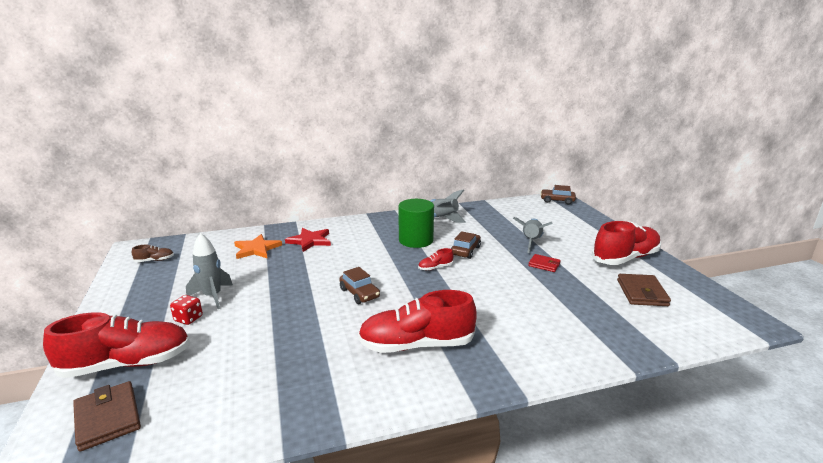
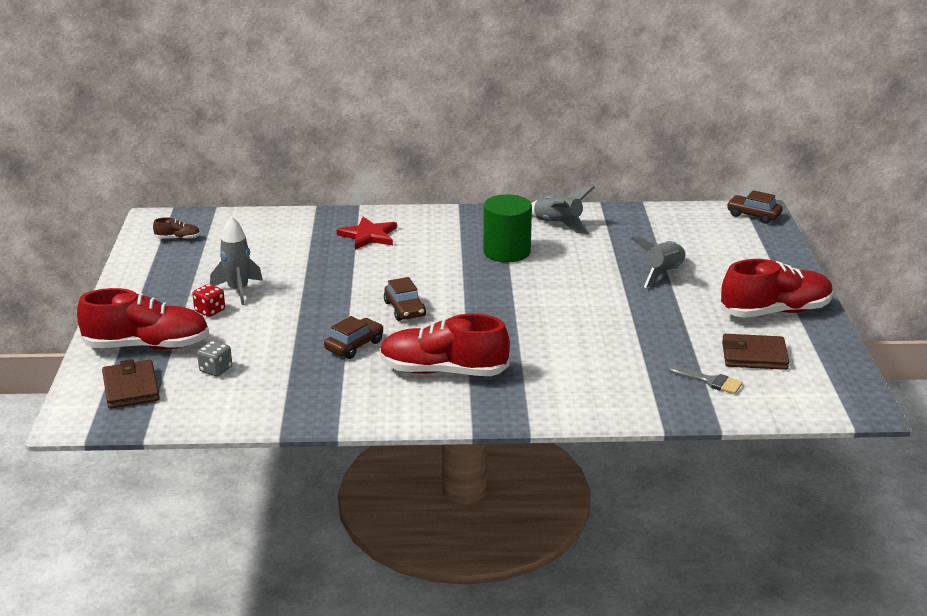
camera: 15 degrees right, 5 degrees up
(200, 379) = (216, 369): none -> grey dice
(256, 249) = (299, 238): orange star -> none
(435, 268) = (512, 291): red shoe -> none
(465, 251) = (564, 274): brown car -> brown car (354, 345)
(544, 265) = (656, 305): red wallet -> none
(630, 319) = (709, 381): none -> grey brush
(642, 293) = (754, 356): brown wallet -> brown wallet turned 75 degrees clockwise

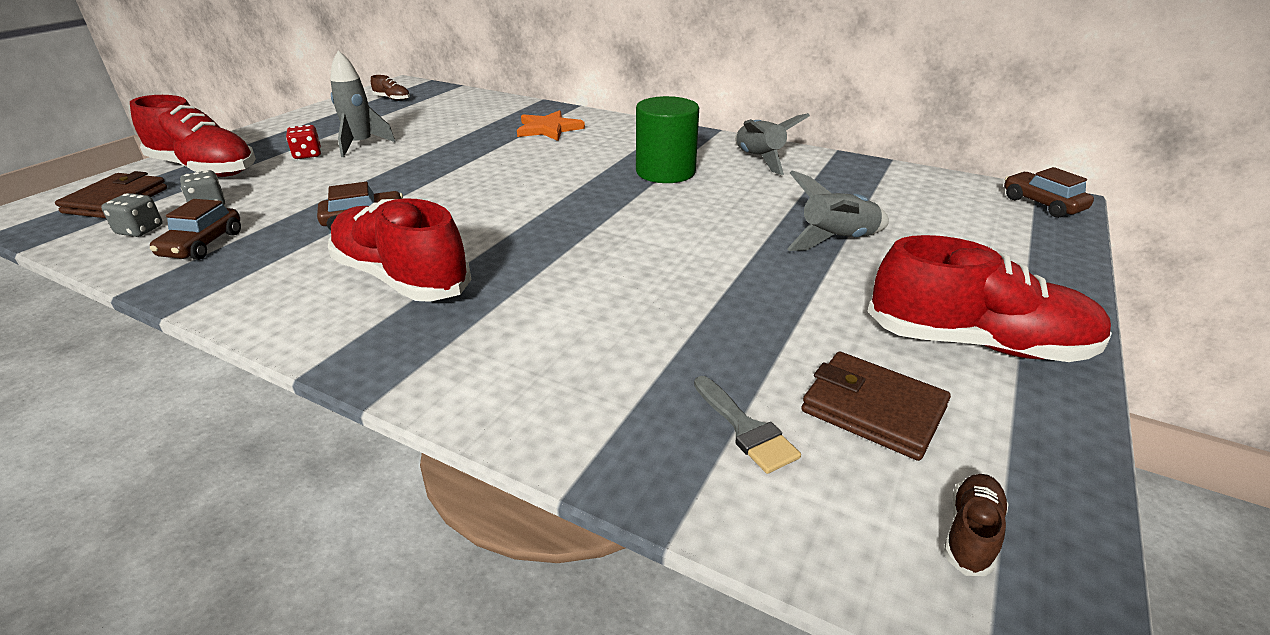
camera: 30 degrees right, 5 degrees up
(203, 400) = (140, 230): none -> grey dice
(368, 236) = (548, 129): red star -> orange star
(404, 309) = (473, 199): brown car -> brown car (202, 244)
(822, 387) = (971, 533): none -> brown shoe

